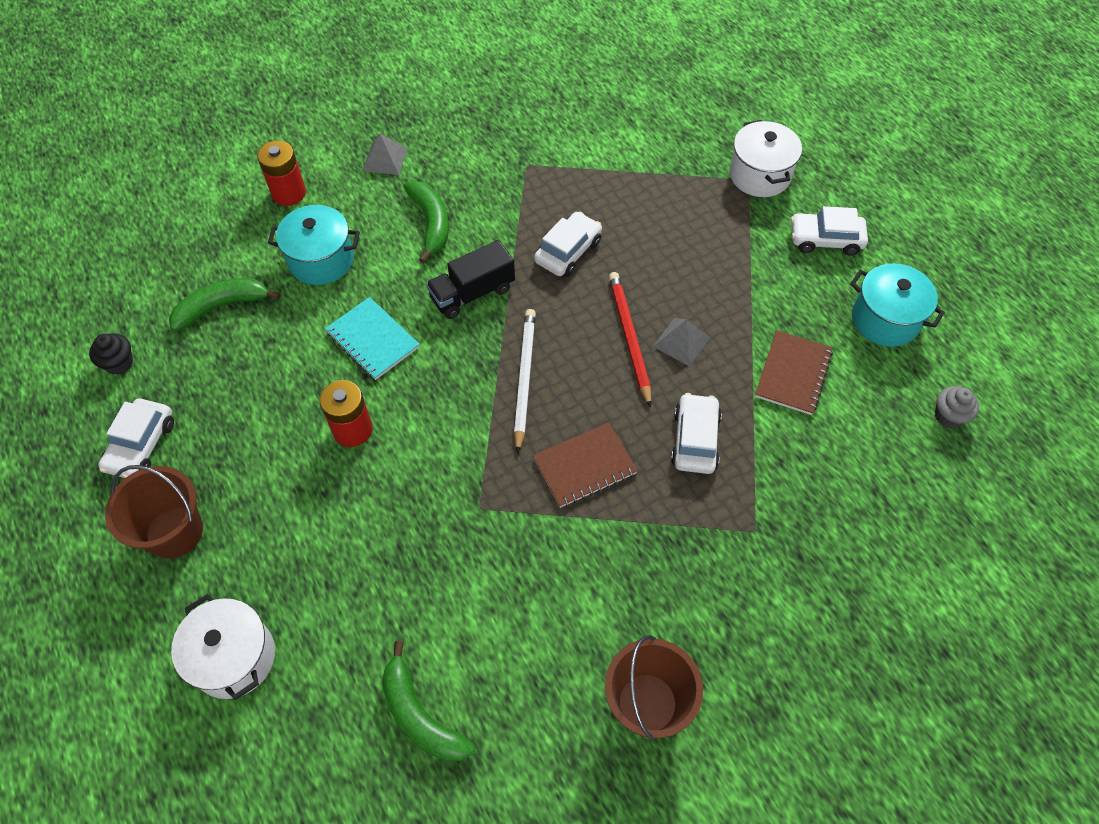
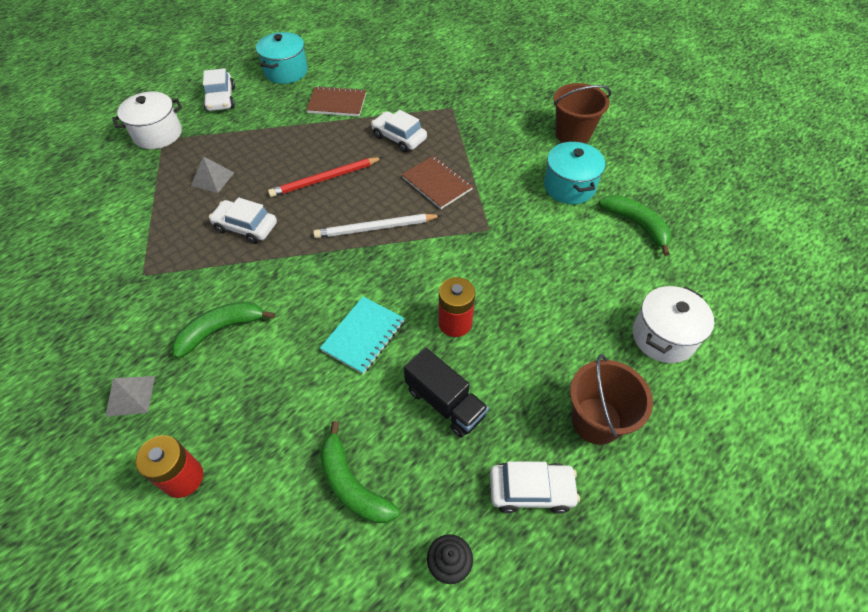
camera: 105 degrees left, 5 degrees down
(321, 260) = (277, 410): turquoise pot -> turquoise pot (569, 186)
(420, 715) = (637, 225): green banana -> green banana turned 75 degrees counterclockwise
(472, 293) = (299, 278): black truck -> black truck (445, 402)
(681, 341) = (322, 153): grey pyramid -> grey pyramid (212, 179)
(695, 440) = (399, 138): white car -> white car turned 45 degrees clockwise
(948, 416) = (351, 47): grey cupcake -> none

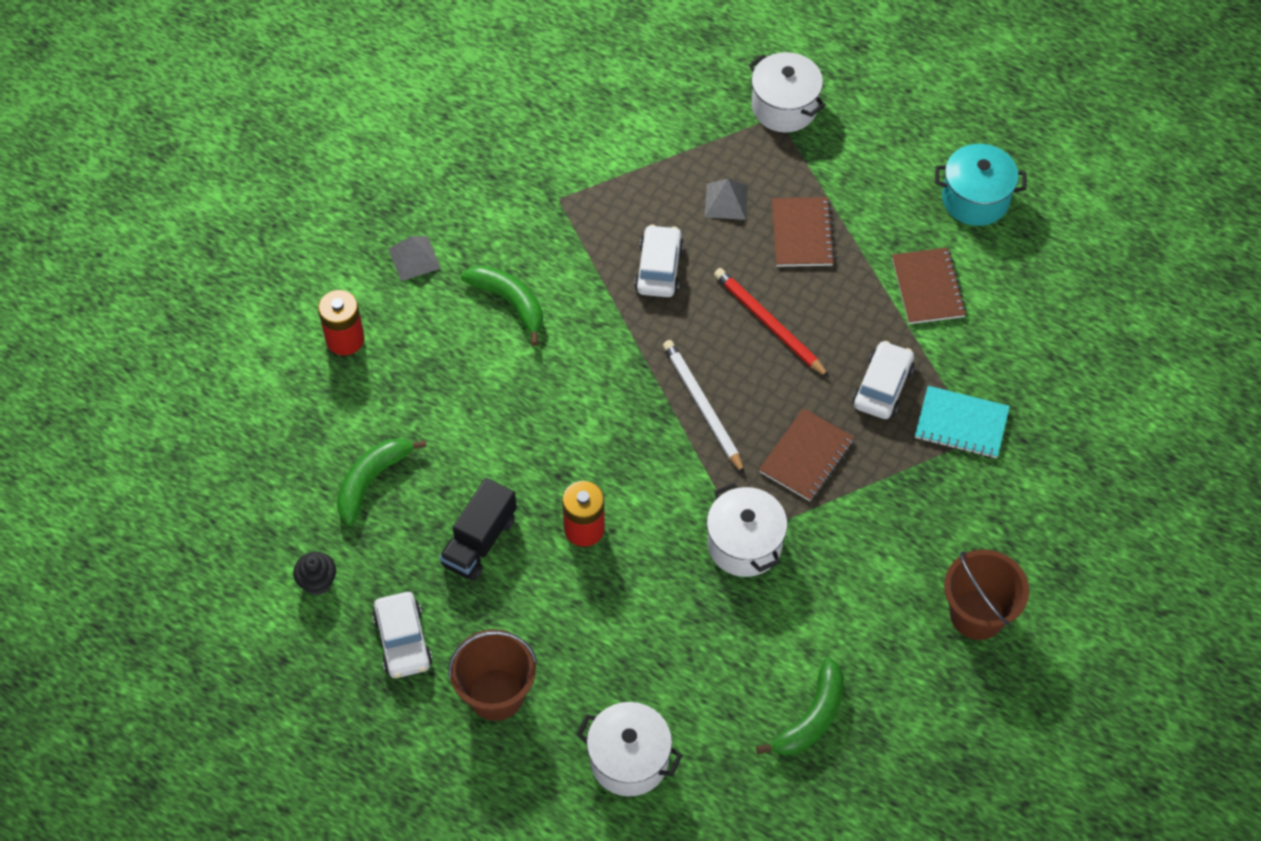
camera: 75 degrees right, 5 degrees up
(221, 99) = (881, 145): white car -> none
(263, 148) = (801, 234): none -> brown notebook
(363, 336) = (540, 440): turquoise notebook -> turquoise notebook (961, 424)
(495, 230) = (744, 544): none -> white pot
(569, 186) = (859, 623): turquoise pot -> none

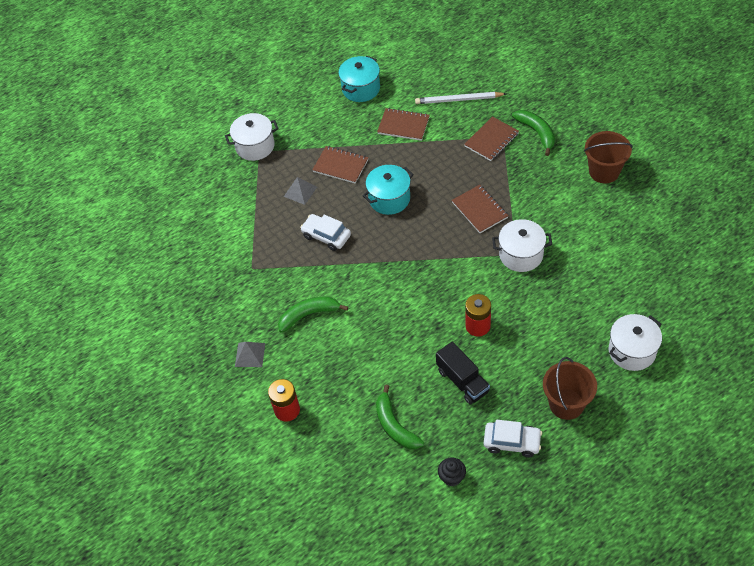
camera: 60 degrees left, 5 degrees down
(702, 407) = (426, 245): white pencil -> white pencil (458, 100)
(769, 324) = (389, 199): red pencil -> turquoise pot
(811, 718) = (637, 260): green banana -> green banana (537, 133)
(882, 387) = (453, 164): white car -> none
(961, 424) = (491, 140): turquoise notebook -> brown notebook

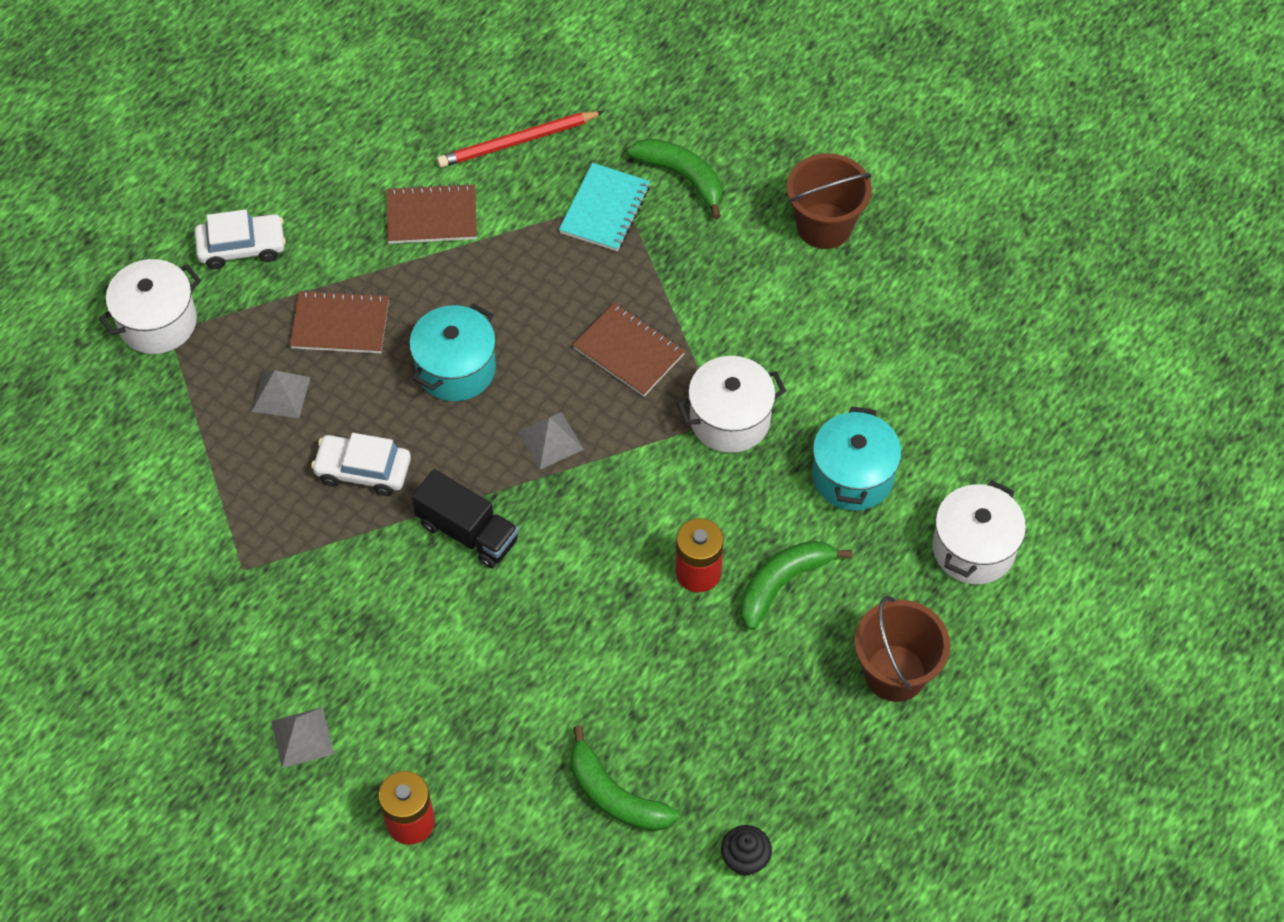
camera: 25 degrees left, 5 degrees up
(309, 315) = (386, 632): green banana -> green banana (783, 583)
(361, 89) = (324, 158): turquoise pot -> turquoise pot (852, 476)
(424, 243) = (550, 440): none -> grey pyramid
(458, 100) = (517, 142): white pencil -> red pencil
(462, 381) = (705, 681): black truck -> black truck (467, 532)
(491, 140) = (605, 209): brown notebook -> turquoise notebook
(512, 442) = (826, 767): white car -> white car (242, 247)

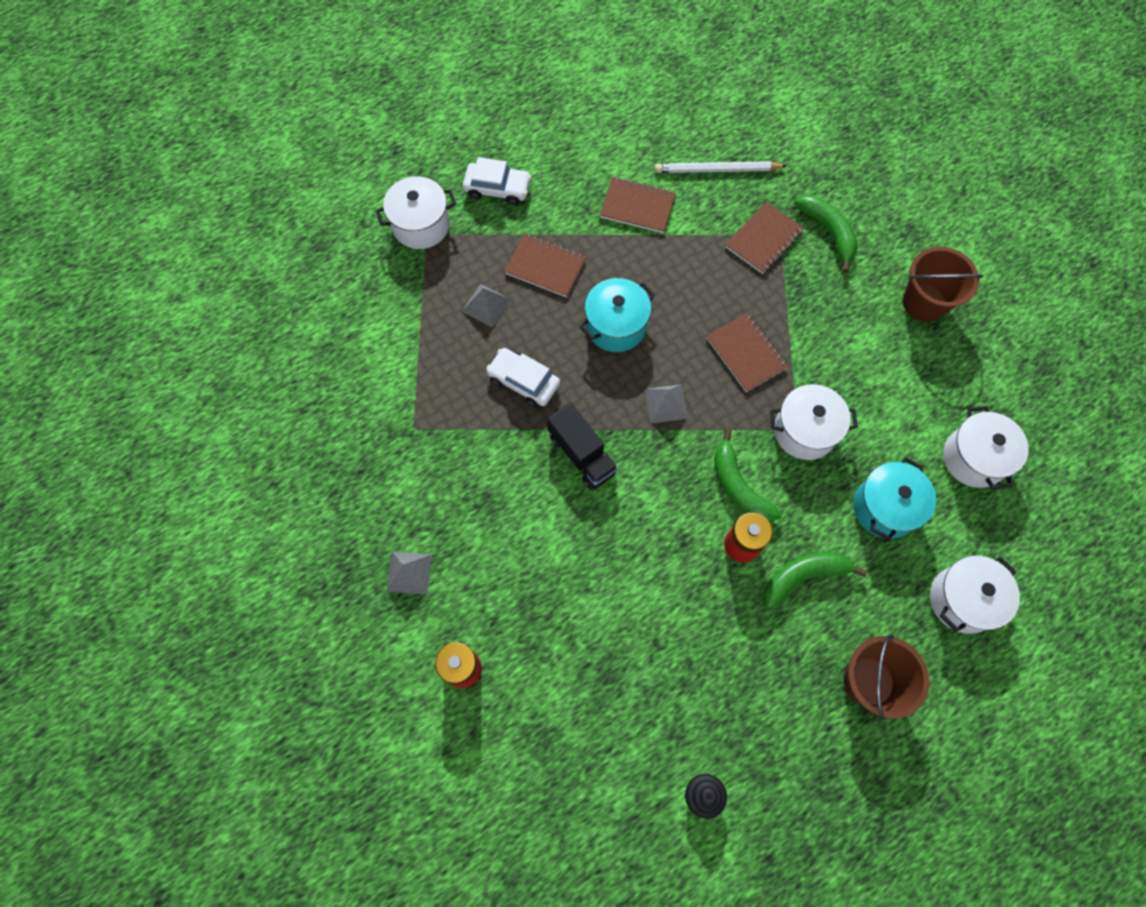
camera: 20 degrees right, 10 degrees up
(517, 142) = (717, 170): red pencil -> white pencil
(605, 209) = (763, 239): turquoise notebook -> brown notebook
(615, 795) = (620, 704): green banana -> green banana (738, 486)
(938, 387) = (974, 458): none -> white pot

